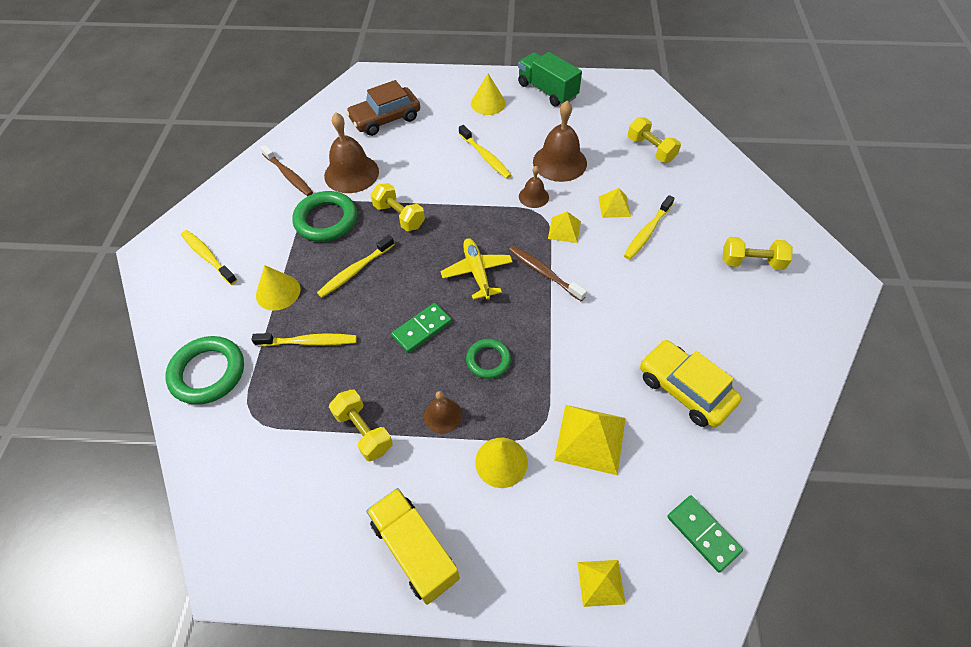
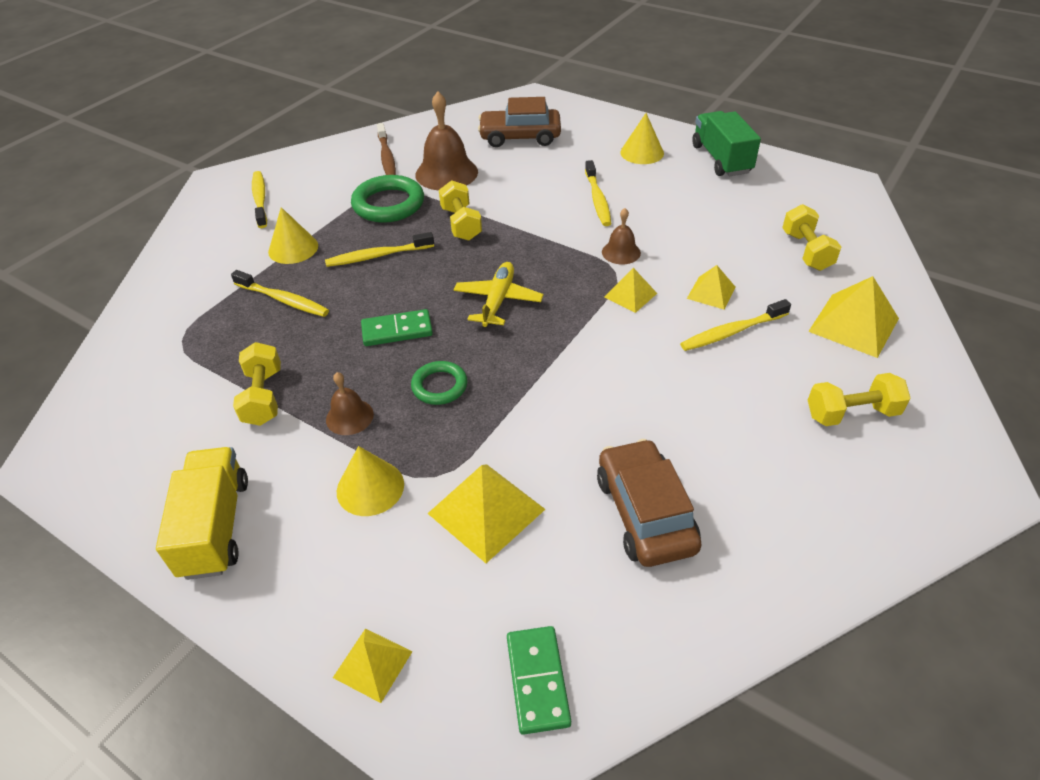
camera: 30 degrees right, 10 degrees down
(208, 373) = (178, 291): green ring -> none
(544, 273) = (571, 327): brown toothbrush -> none
(559, 162) = (679, 229): brown bell -> none
(685, 389) = (645, 513): yellow car -> brown car
(713, 196) = (853, 325): none -> yellow pyramid
(751, 262) = (851, 413): yellow dumbbell -> yellow dumbbell turned 45 degrees counterclockwise

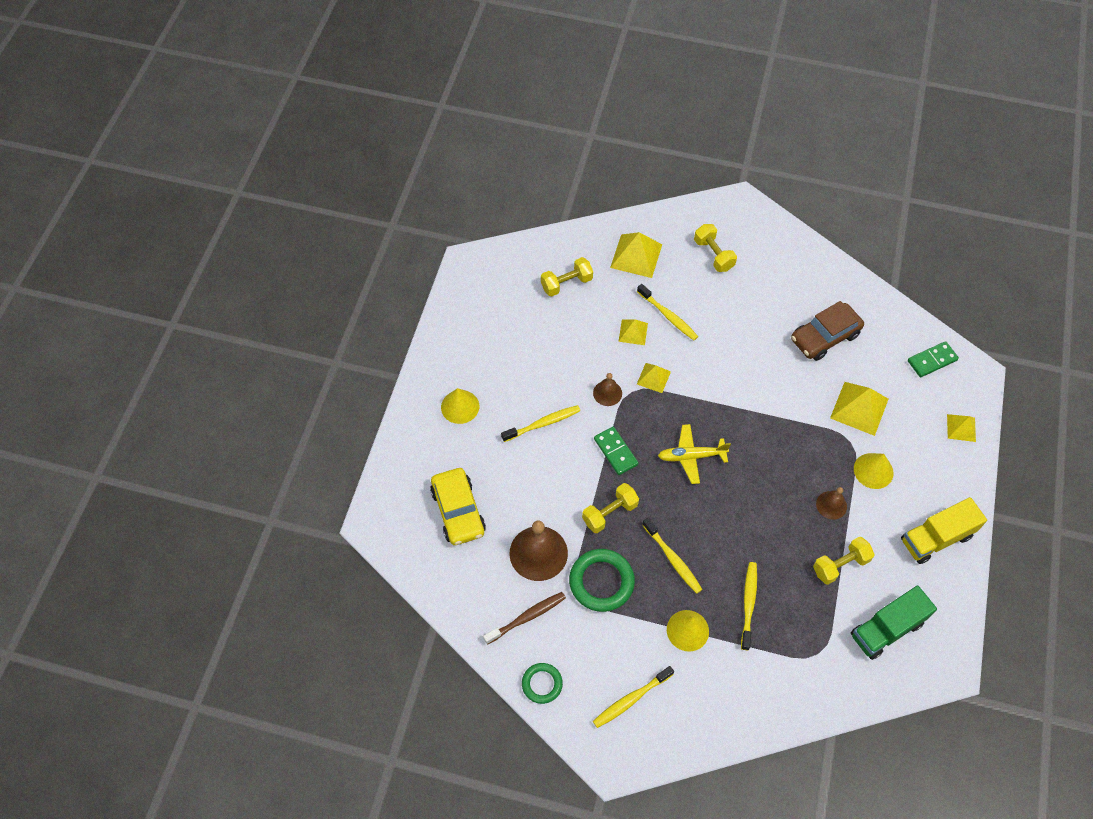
camera: 110 degrees left, 15 degrees up
(397, 330) = (747, 509): green domino -> green domino (615, 452)
(439, 386) = (784, 464): green ring -> green ring (542, 684)
(520, 137) = (458, 511): brown car -> yellow car
(721, 159) = (455, 348): green truck -> green truck (886, 629)

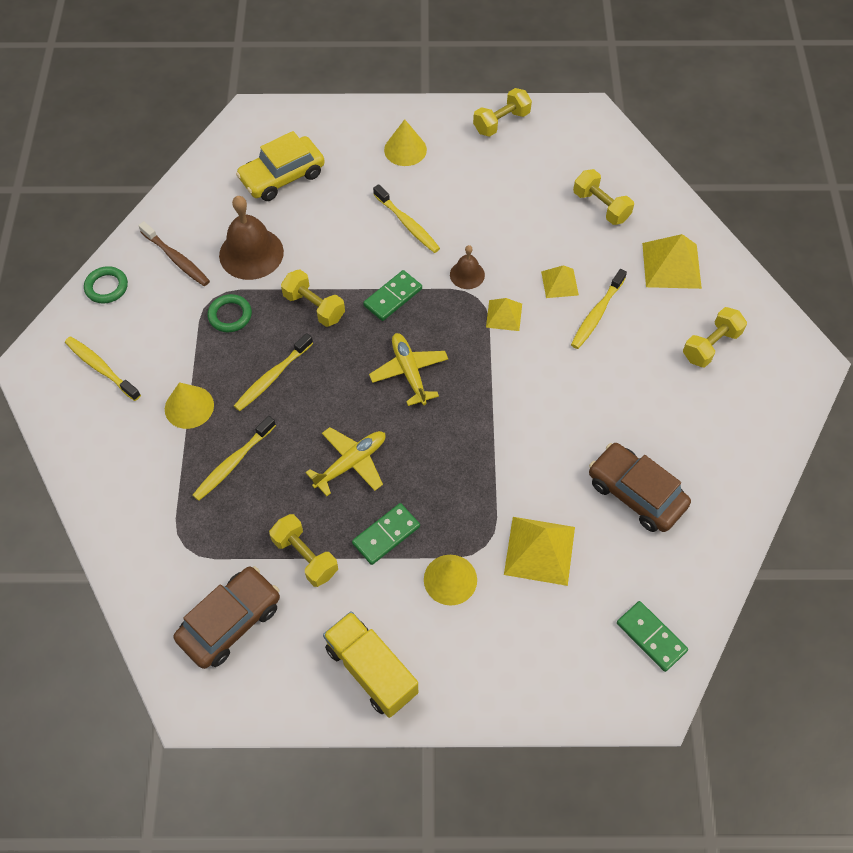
camera: 75 degrees right, 0 degrees up
(454, 327) = (501, 122): none -> yellow dumbbell
(601, 582) = (230, 315): green ring -> green ring, size x0.60
(748, 604) = (233, 463): yellow toothbrush -> yellow toothbrush turned 135 degrees clockwise
(765, 516) = (351, 463): none -> yellow plane
(831, 505) = (386, 535): brown bell -> green domino
(886, 629) = (230, 622): green truck -> brown car
(961, 428) = (553, 688): yellow pyramid -> none

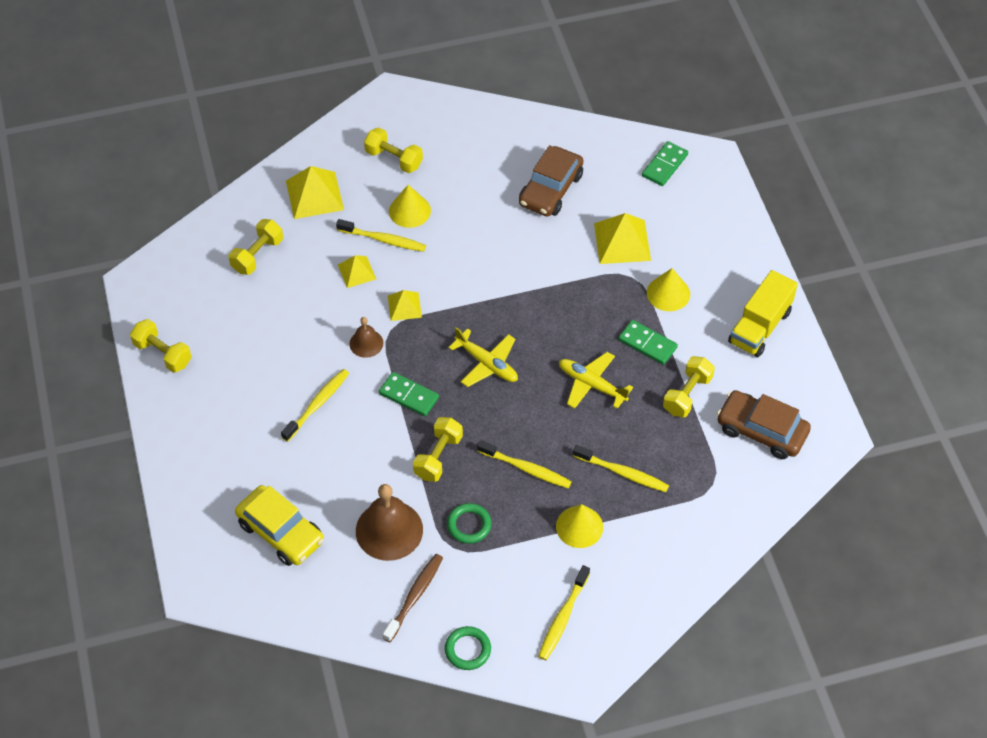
camera: 105 degrees left, 5 degrees down
(405, 149) = (218, 429): yellow cone -> yellow cone (409, 211)
(409, 372) = (487, 364): yellow plane -> yellow plane turned 105 degrees counterclockwise

